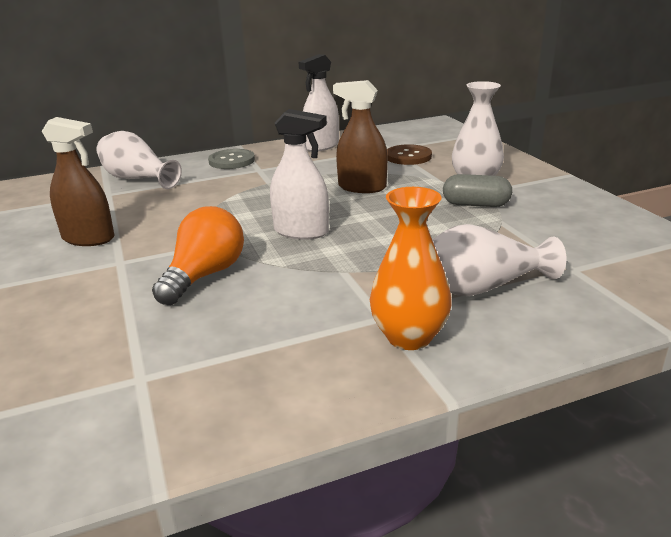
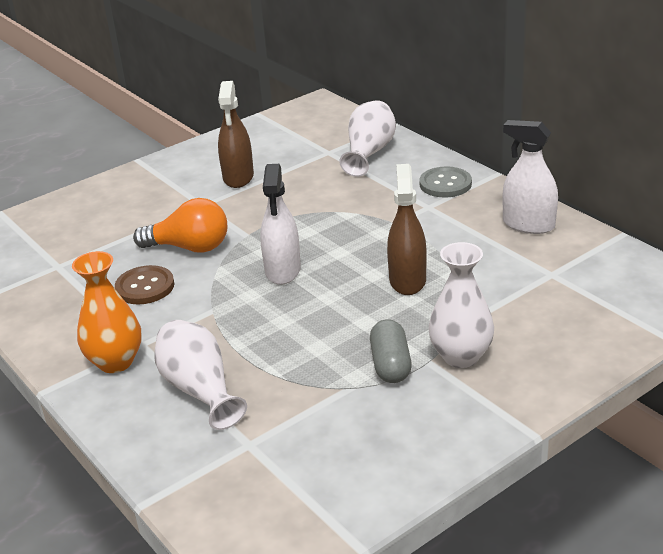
camera: 75 degrees right, 5 degrees up
(408, 156) = (528, 293): brown button -> brown button (145, 287)

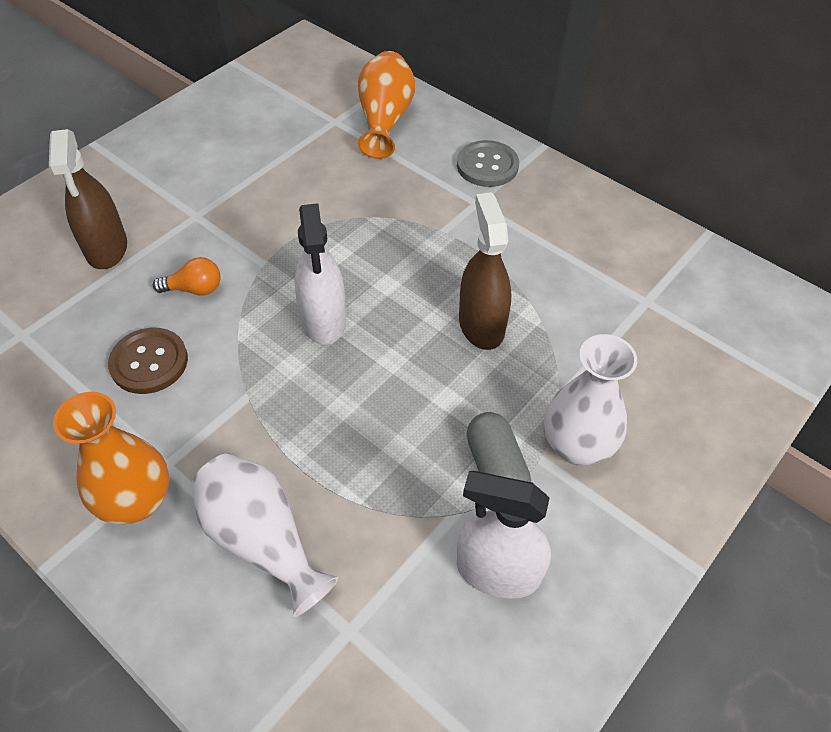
camera: 15 degrees left, 20 degrees up
(190, 247) = (194, 289): orange light bulb -> orange light bulb, size x0.55
(238, 177) = (232, 167): brown spray bottle -> brown spray bottle (106, 248)
(369, 153) = (385, 120): white vase -> orange vase
(528, 225) = (599, 225): white spray bottle -> white spray bottle (498, 571)

